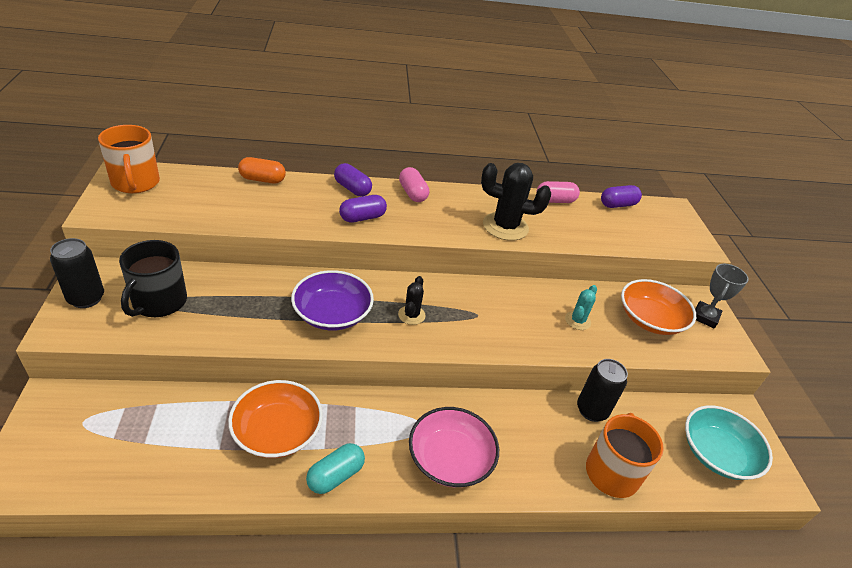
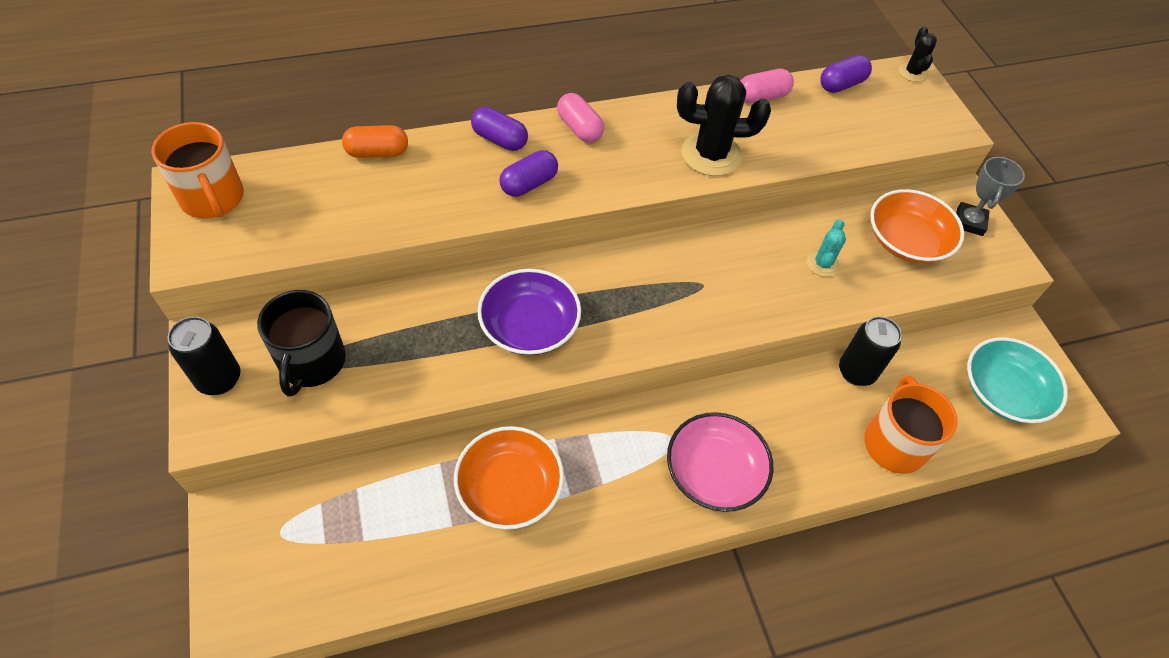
camera: 10 degrees left, 15 degrees up
(335, 476) = (594, 525): turquoise capsule -> none
(411, 315) = (625, 305): black cactus -> black cactus (912, 72)

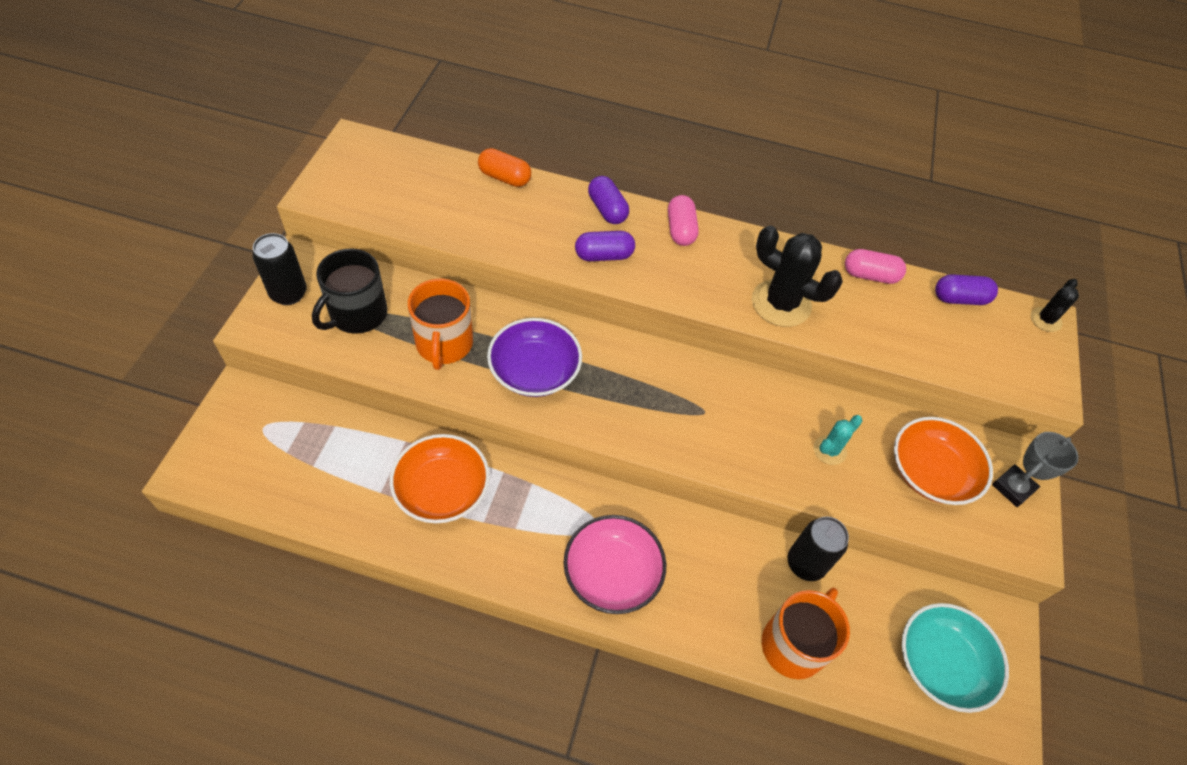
camera: 30 degrees right, 0 degrees up
(213, 198) = (364, 159): orange mug -> orange mug (444, 344)

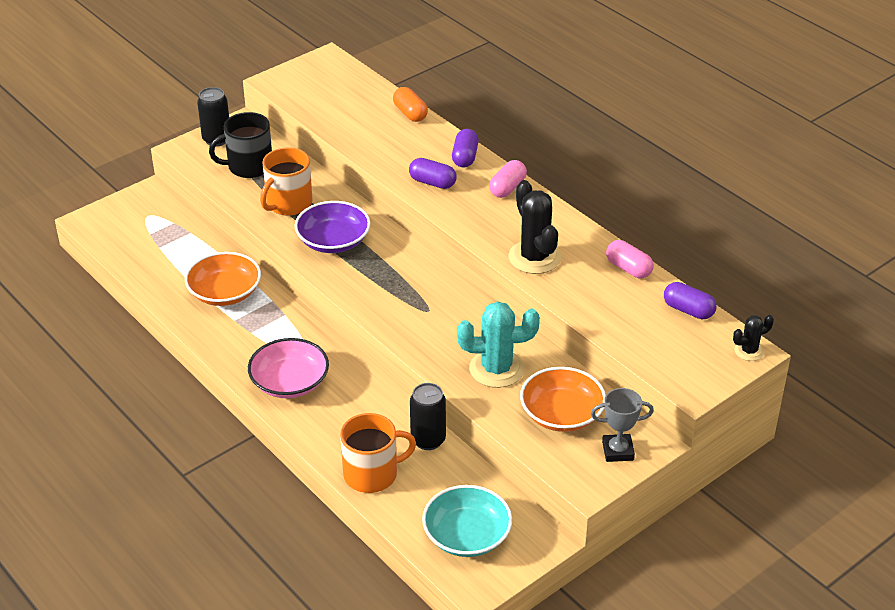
camera: 40 degrees right, 15 degrees down
(829, 450) = (496, 369): turquoise cactus -> turquoise cactus, size x1.90

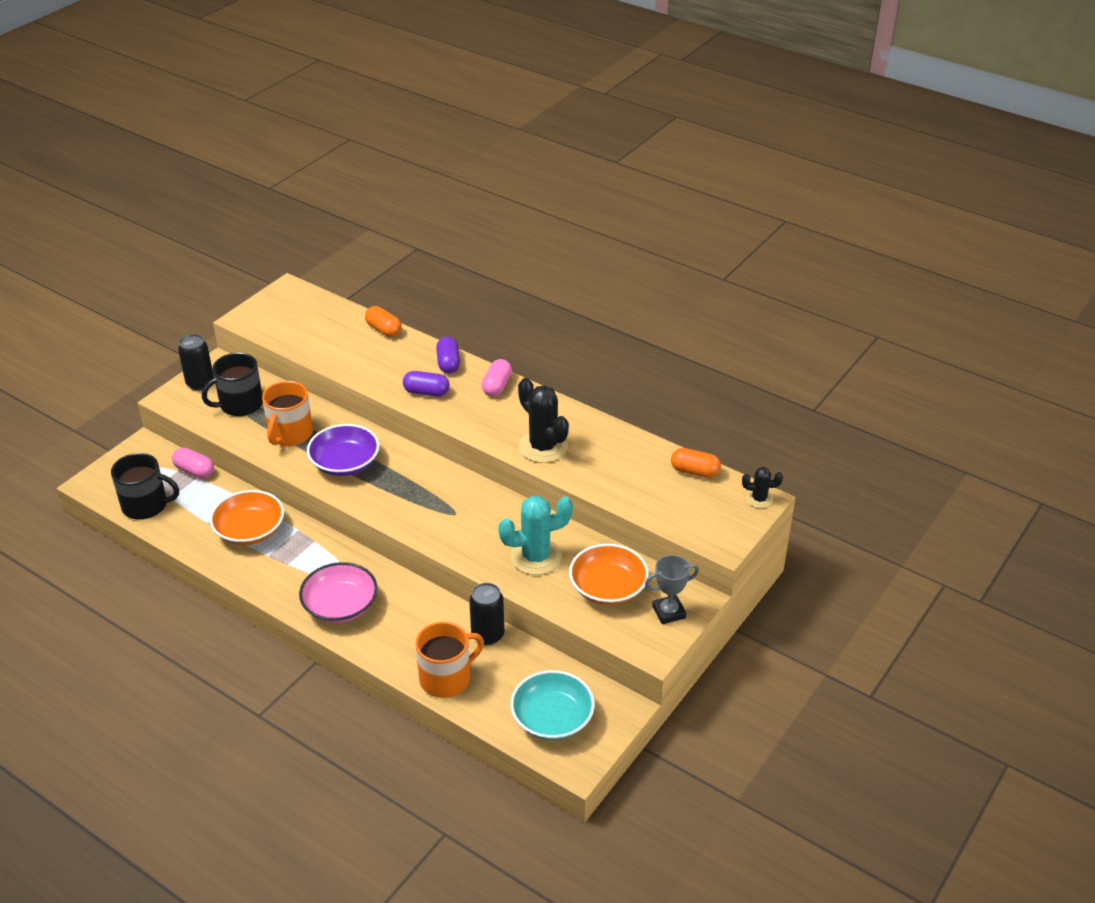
camera: 15 degrees left, 0 degrees up
(133, 251) = (146, 505): none -> black mug
(628, 269) = (630, 442): pink capsule -> pink capsule (194, 471)
(688, 310) = (695, 471): purple capsule -> orange capsule
(749, 351) = (759, 499): black cactus -> black cactus turned 45 degrees clockwise

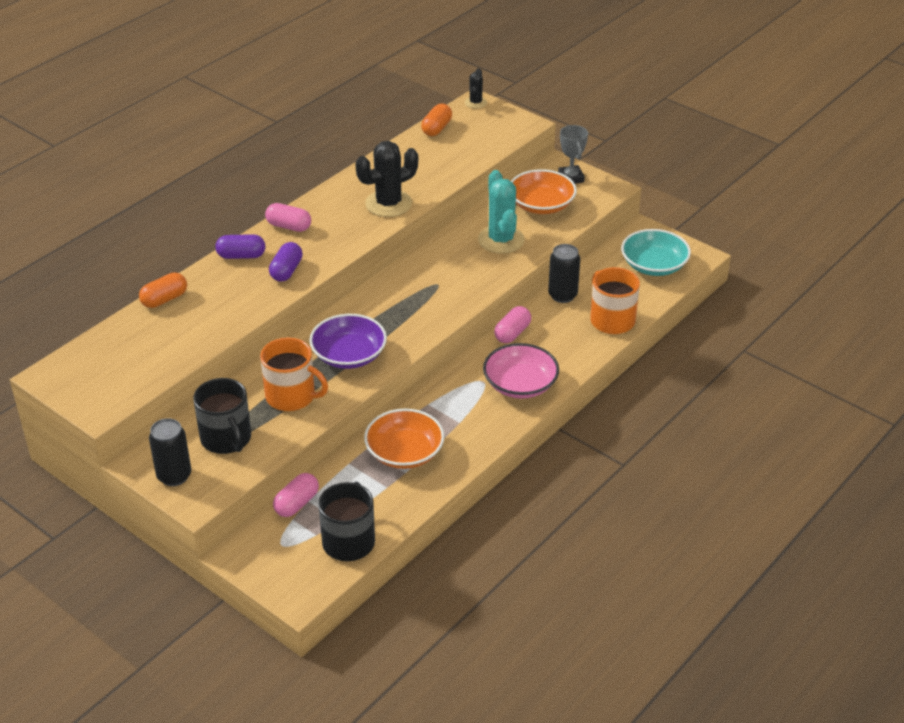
camera: 85 degrees left, 0 degrees up
(421, 596) = (512, 333): none -> pink capsule

